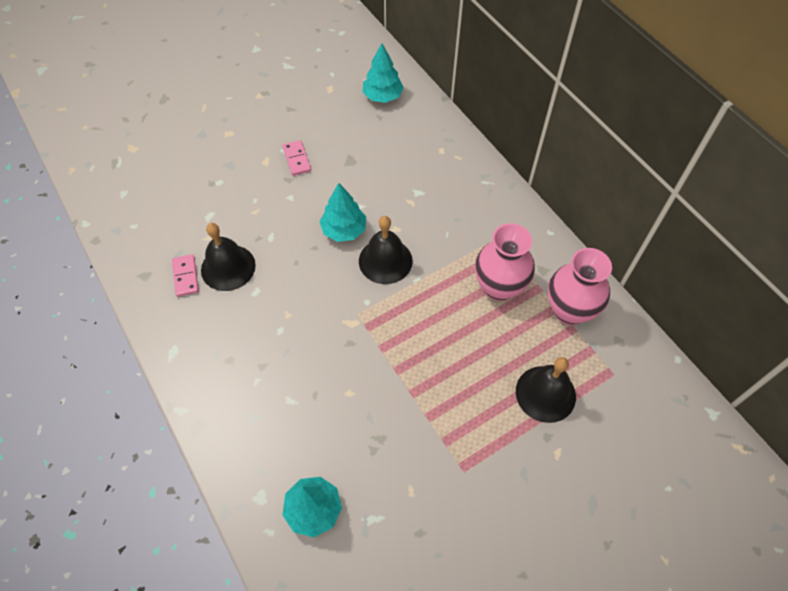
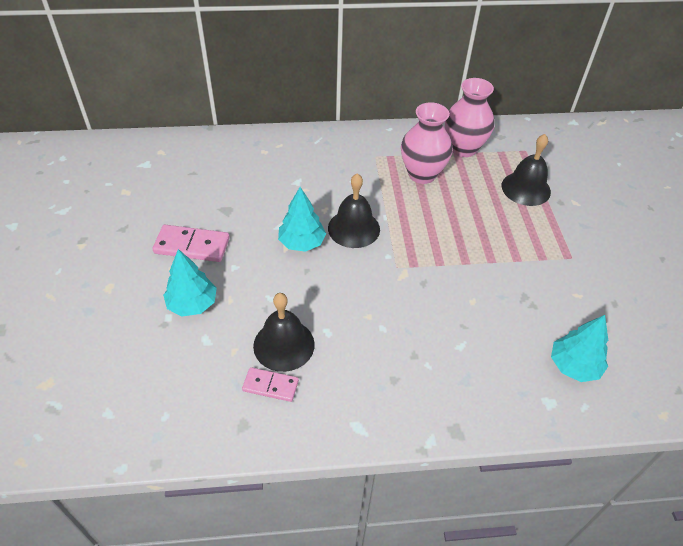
camera: 65 degrees left, 10 degrees down
(297, 159) = (192, 246): pink domino -> pink domino, size x1.59
(382, 96) = (171, 162): turquoise tree -> turquoise tree (192, 304)

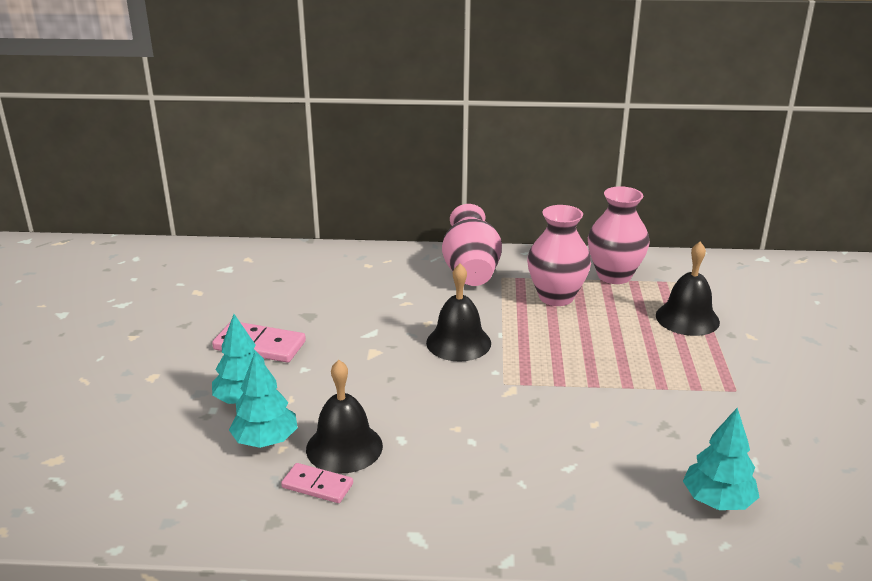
camera: 10 degrees right, 20 degrees down
(302, 243) = (391, 352): turquoise tree -> turquoise tree (265, 440)
(350, 152) = (471, 272): none -> pink vase

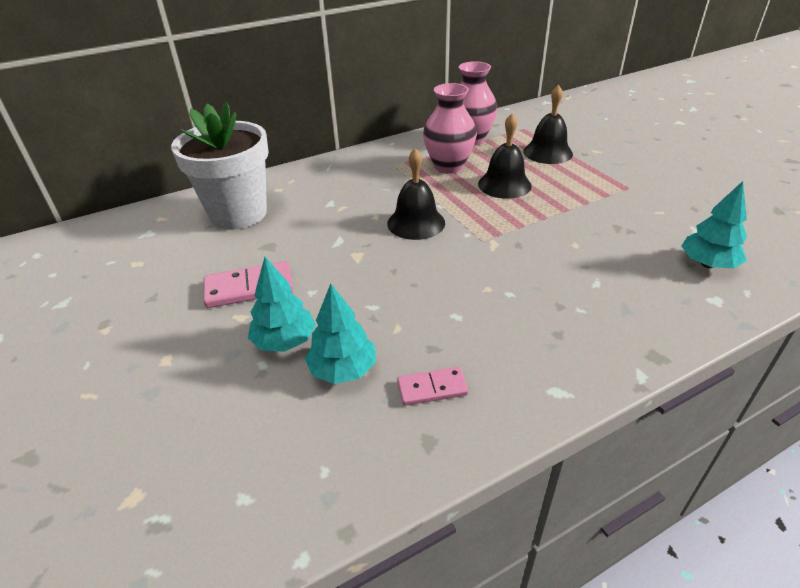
camera: 30 degrees left, 10 degrees up
(312, 277) = (238, 214): none -> white flower pot
(344, 447) = (418, 344): black bell -> black bell (504, 184)
(471, 272) = (367, 168): pink vase -> none

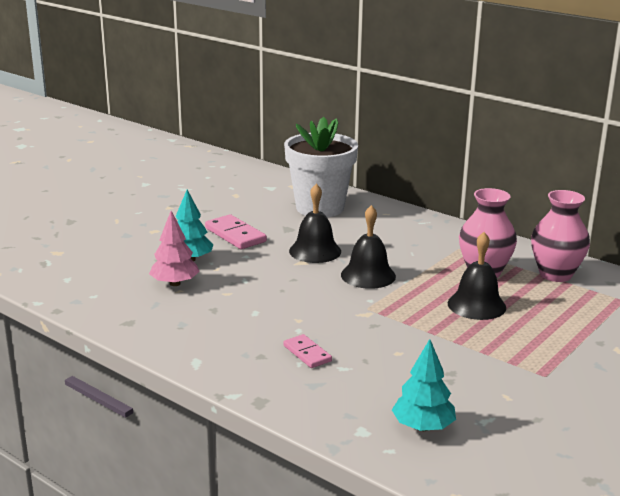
camera: 65 degrees right, 15 degrees down
(343, 370) = (175, 283): turquoise tree -> pink tree
(432, 388) = (174, 316): pink domino -> pink domino (307, 353)
(547, 152) = (576, 320): black bell -> black bell (315, 251)

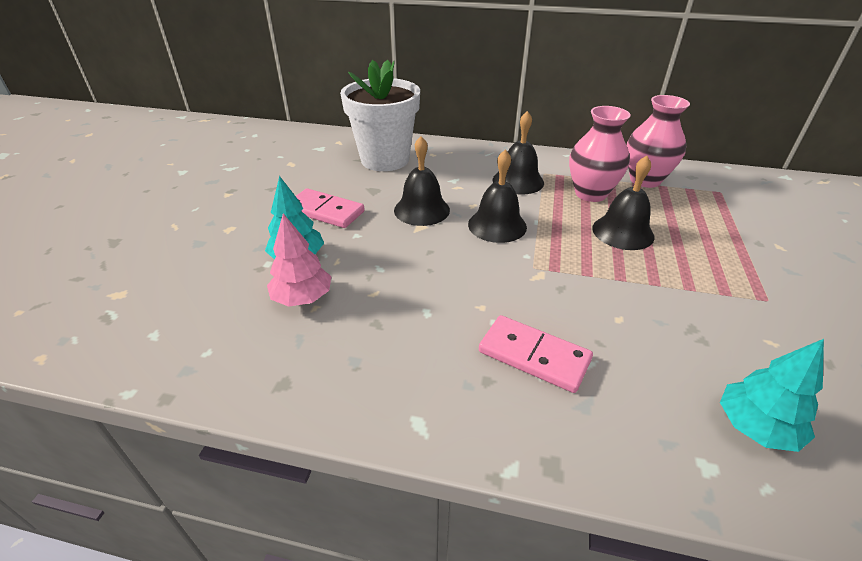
camera: 25 degrees left, 15 degrees up
(307, 353) = (533, 356): pink domino -> pink domino, size x1.59
(425, 249) = (518, 181): none -> black bell

